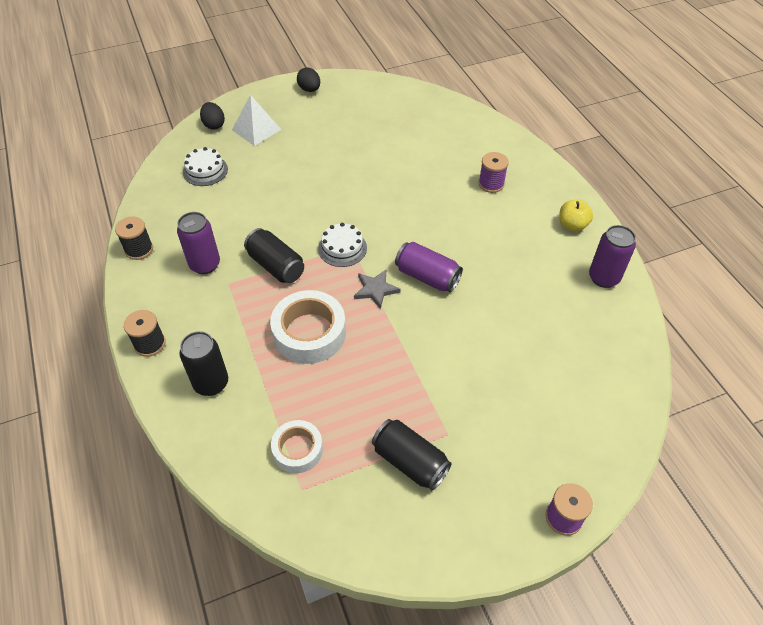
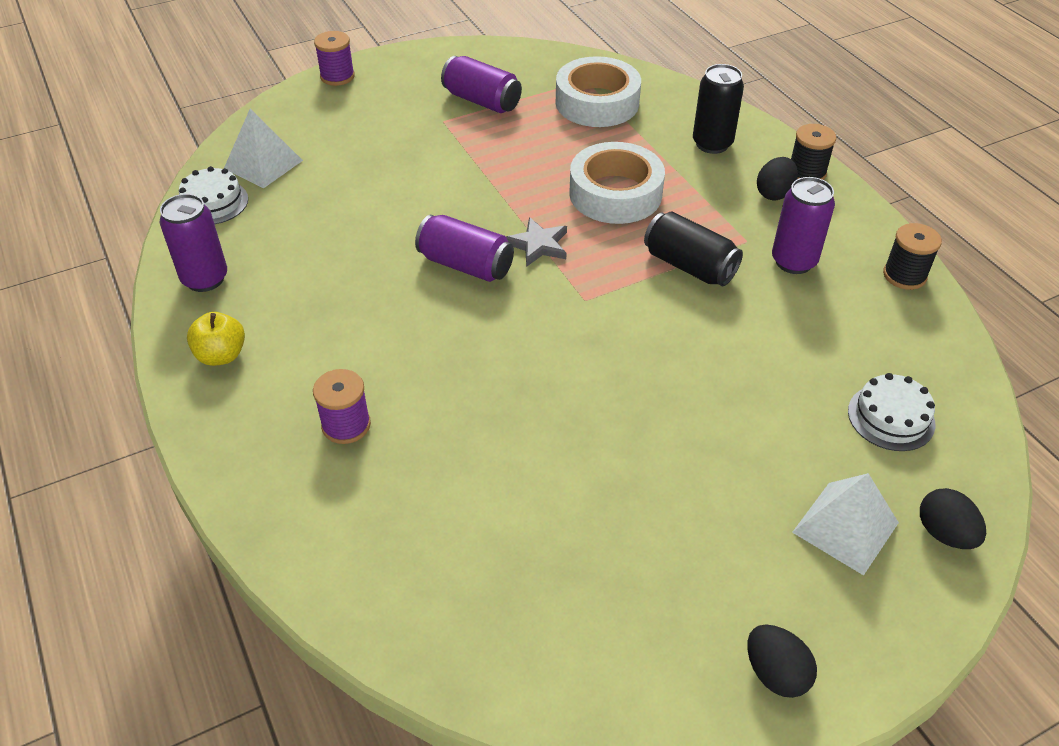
camera: 175 degrees right, 5 degrees down
(187, 324) = (774, 193): none -> black egg
(297, 450) = (597, 103): white tape -> white tape, size x1.63
(342, 248) = (598, 296): white cake -> white cake (213, 202)
(410, 462) = (482, 101): black can -> purple can
(600, 387) = (263, 164): none -> white pyramid

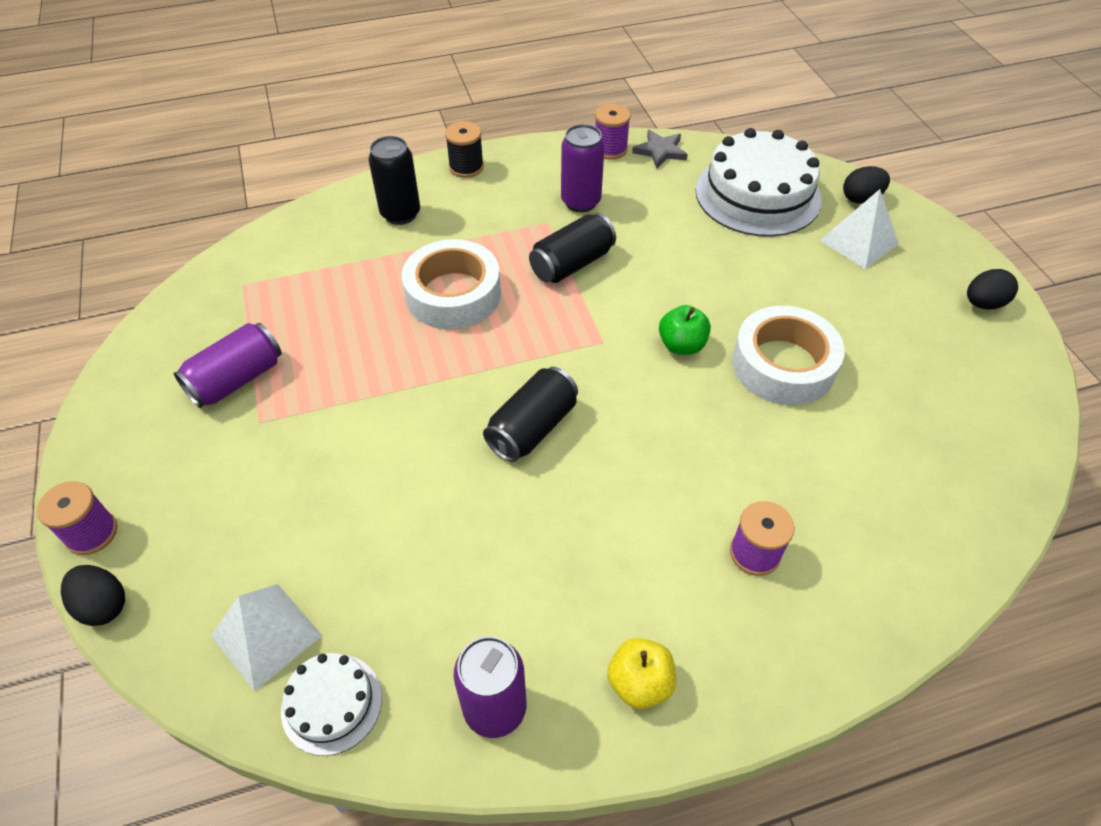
camera: 80 degrees left, 5 degrees up
(466, 265) = (532, 428): purple can -> black can
(538, 245) = (515, 364): grey star -> grey star (660, 151)
(597, 103) = (291, 282): white tape -> white tape (783, 365)
(598, 359) = (681, 345): none -> green apple
(774, 193) = (488, 192): black egg -> black egg (103, 605)
(891, 417) = (757, 195): white cake -> white cake, size x1.98
(904, 275) = (610, 149): black spool -> purple spool

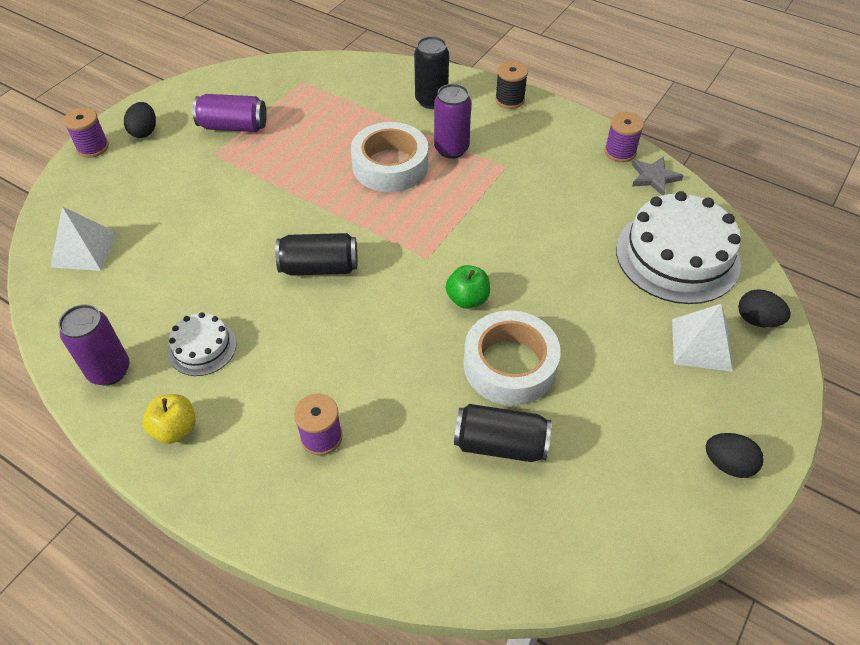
camera: 50 degrees right, 0 degrees up
(103, 605) = (57, 181): black egg -> black egg (144, 131)
(332, 703) = (64, 301): white cake -> white cake (202, 347)
(572, 264) = (480, 201): black can -> black can (500, 444)
(580, 202) = (546, 170): purple can -> purple can (451, 149)

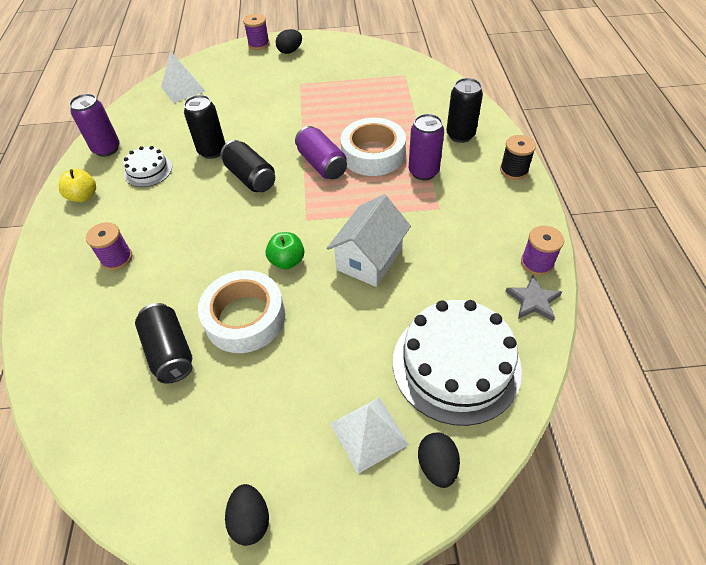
camera: 55 degrees right, 0 degrees up
(233, 126) = (331, 76): purple can -> purple can (322, 164)
(237, 277) = (212, 151): none -> black can
(521, 242) = (369, 259): none -> white house

